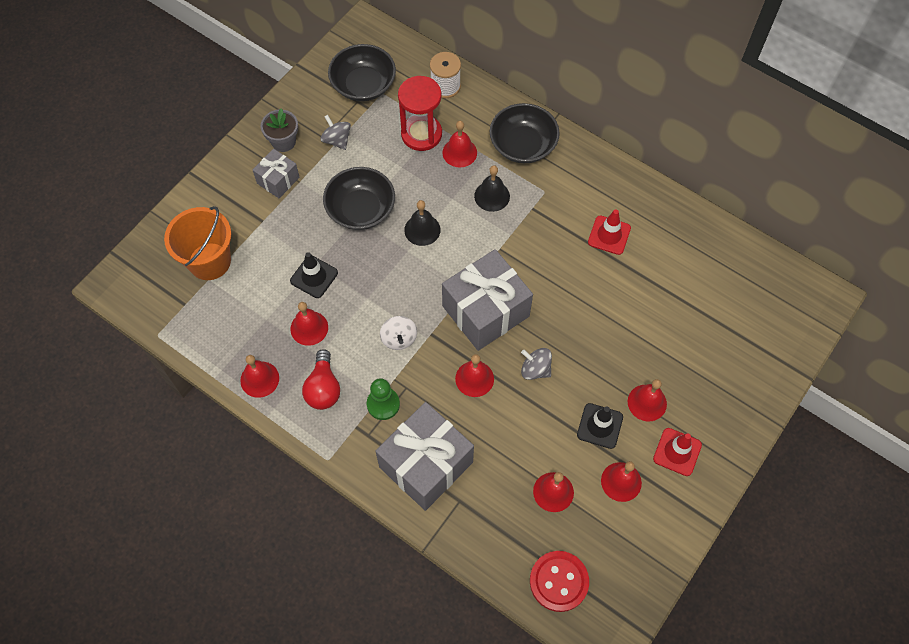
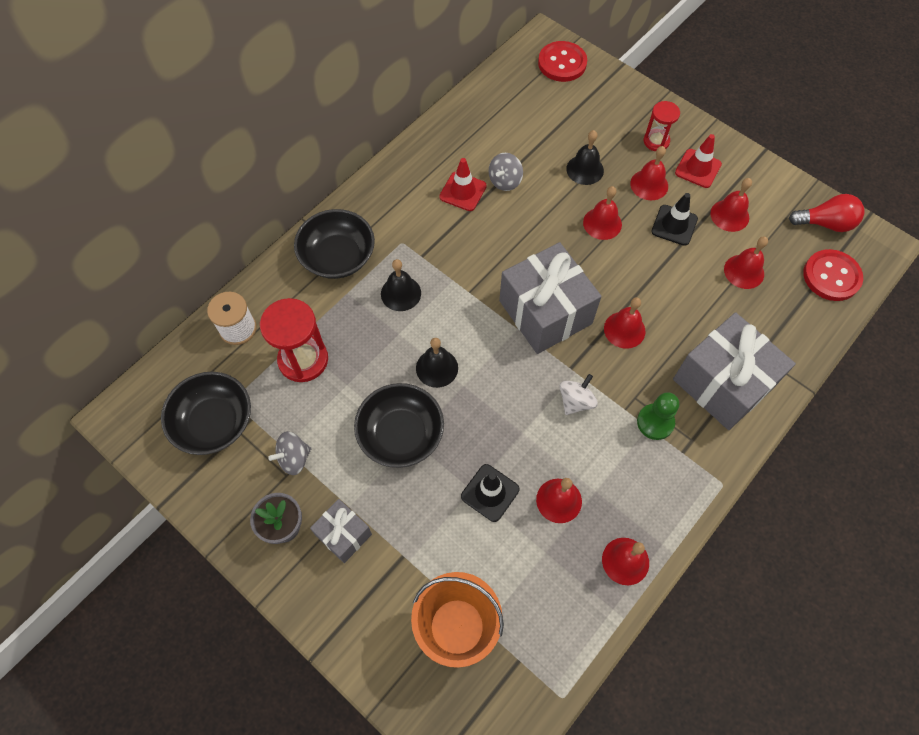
camera: 85 degrees left, 0 degrees up
(323, 388) = (636, 486): red light bulb -> red light bulb (825, 223)
(399, 338) = (575, 401): white spinning top -> white spinning top turned 45 degrees counterclockwise
(459, 152) = (337, 321): red bell -> red bell (602, 223)
(535, 369) = (614, 273): grey spinning top -> grey spinning top (505, 181)
(655, 341) = (585, 169): none -> black bell
(706, 410) = (656, 141): none -> red hourglass
(795, 316) = (562, 63): none -> red button

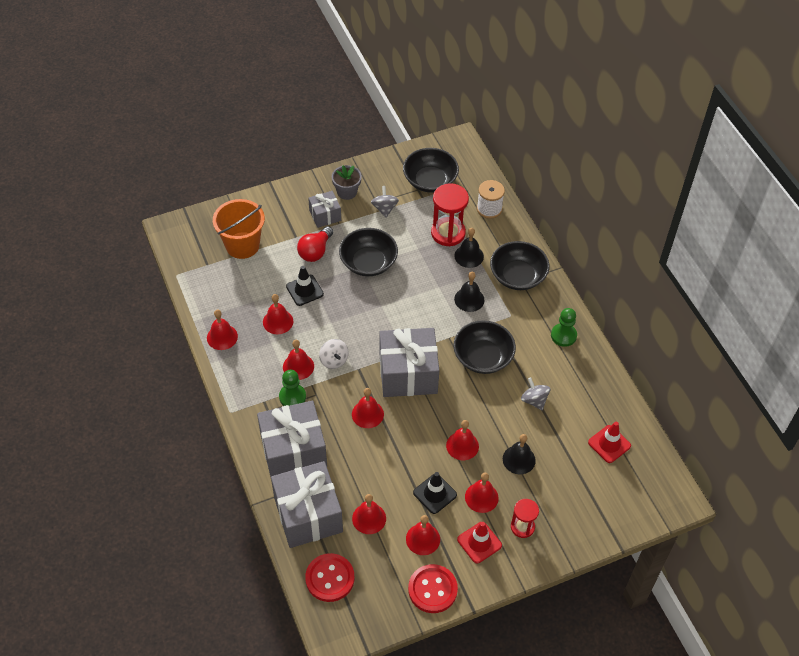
camera: 115 degrees right, 10 degrees down
(403, 183) = (563, 335): none -> green pawn
(437, 368) = (402, 297): black bell -> black bell (469, 256)
(463, 191) = (537, 369): red traffic cone -> red traffic cone (609, 444)
(477, 247) = (483, 357): none -> black bowl
(562, 63) = (642, 499): red button -> red button (432, 589)
(610, 438) = (298, 366): none -> red bell
(783, 330) = (308, 514): none -> grey gift
(825, 223) = (377, 607): red light bulb -> red light bulb (315, 251)

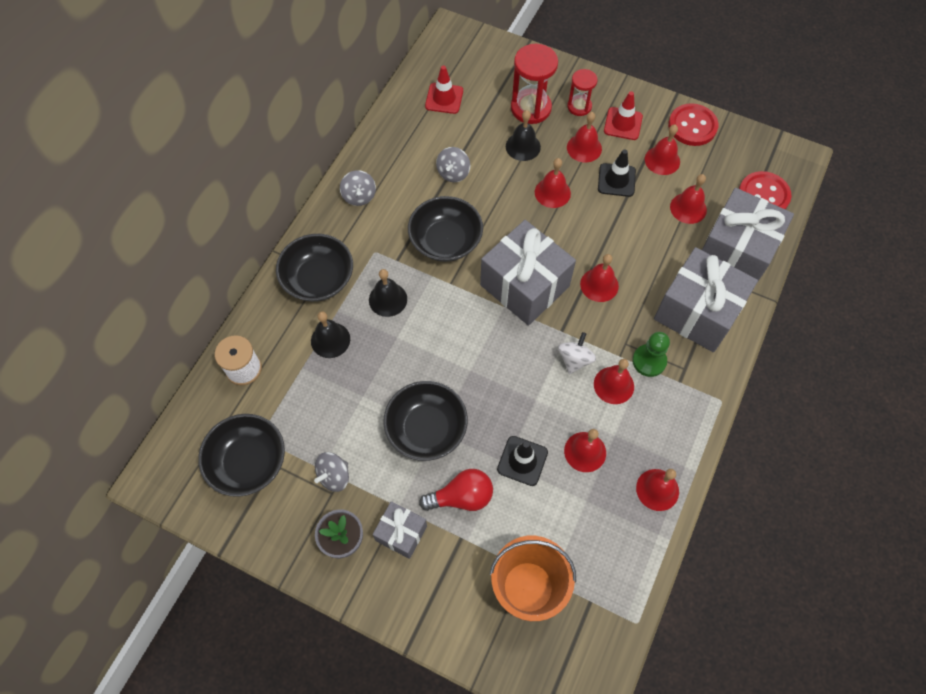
camera: 130 degrees left, 10 degrees up
(448, 233) = (315, 383): red hourglass -> red hourglass (531, 108)
(563, 335) = (359, 196): green pawn -> grey spinning top

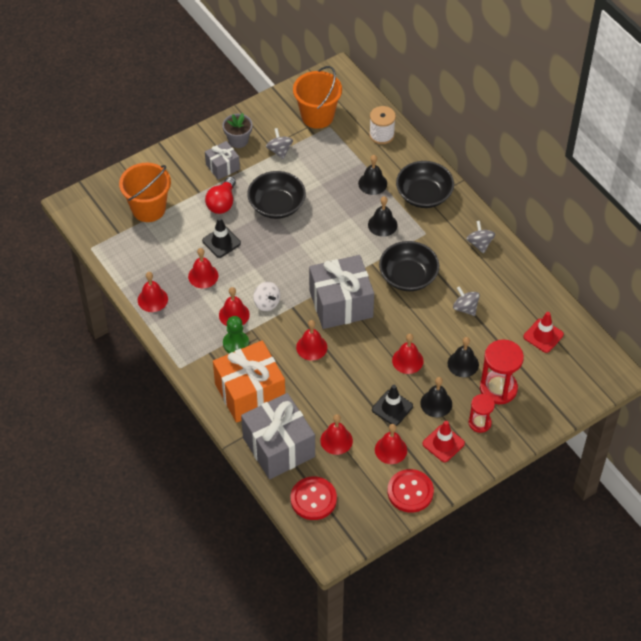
camera: 120 degrees right, 10 degrees down
(248, 462) = (317, 116): black bowl -> orange bucket
(359, 196) = (479, 244): grey spinning top -> grey spinning top turned 60 degrees clockwise
(584, 148) = (436, 403): red bell -> black bell
(697, 312) = (250, 393): grey gift -> orange gift

